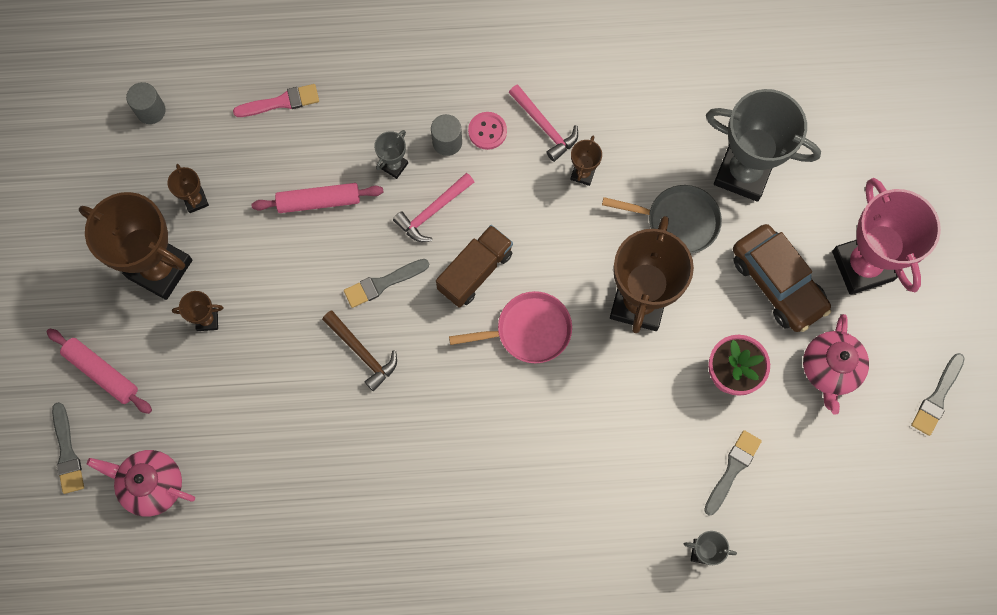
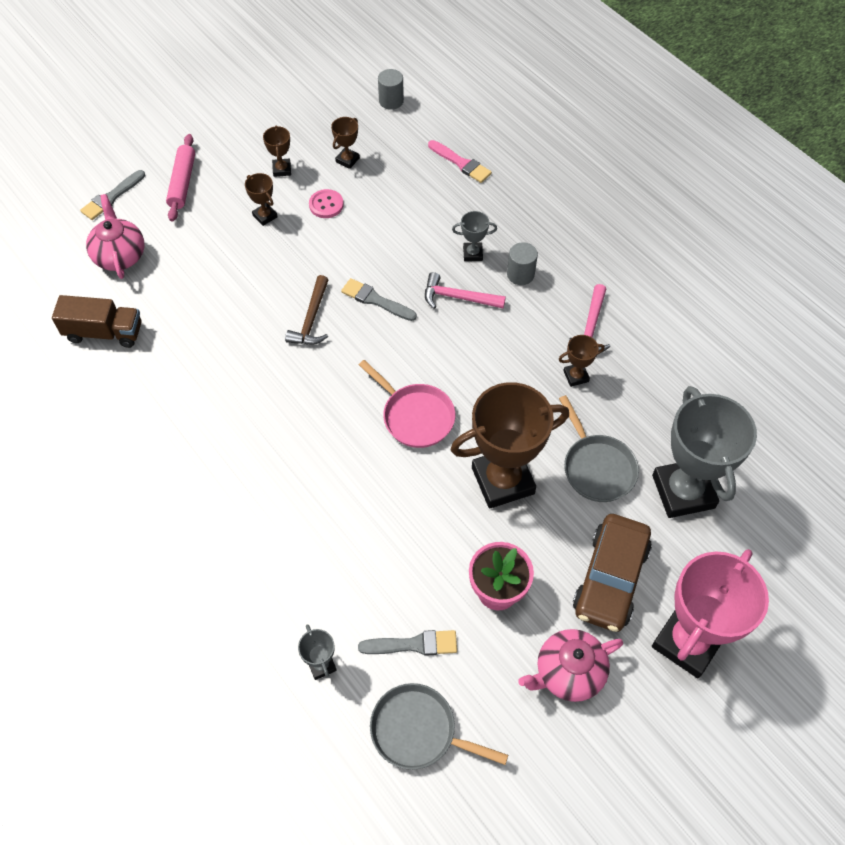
camera: 55 degrees right, 15 degrees down
(159, 268) = (282, 169): brown trophy -> brown trophy, size x0.43
(319, 201) = (406, 226): pink rolling pin -> none
(475, 271) = (433, 352): brown truck -> brown truck (104, 332)
(487, 131) = (552, 294): pink button -> pink button (326, 205)
(803, 511) = (419, 731): none -> grey pan
(937, 397) = (619, 791): grey brush -> none

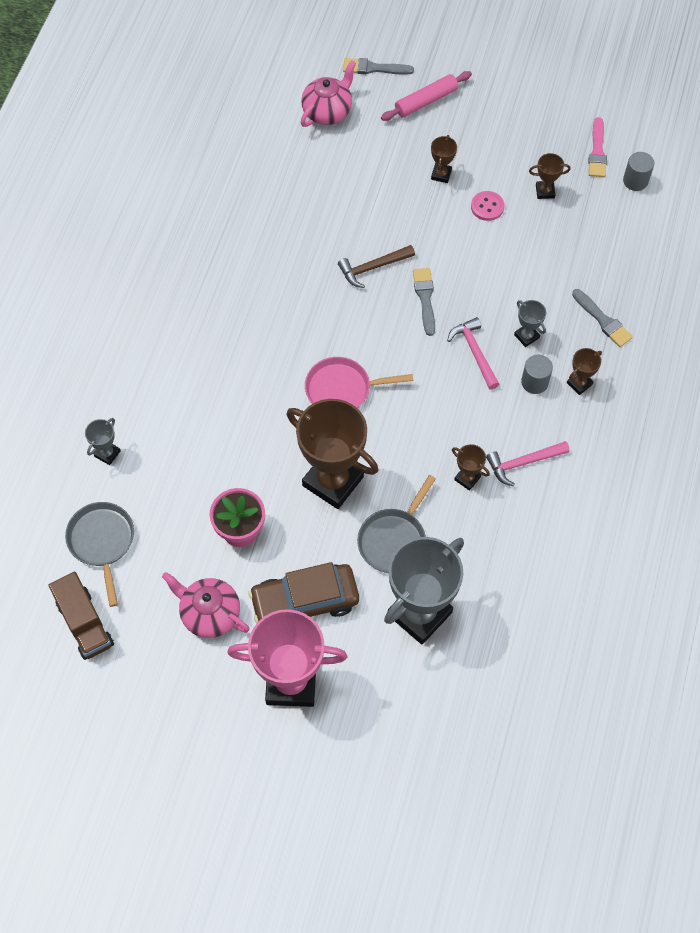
camera: 55 degrees right, 5 degrees up
(104, 332) = (257, 149): brown truck -> brown truck (85, 623)
(282, 169) = (495, 155): brown trophy -> brown trophy (579, 383)
(413, 644) = (161, 501): grey brush -> grey brush (603, 320)
(415, 416) = (342, 389): pink pan -> pink pan turned 75 degrees clockwise
(461, 163) = (613, 271): pink brush -> pink brush (597, 151)

